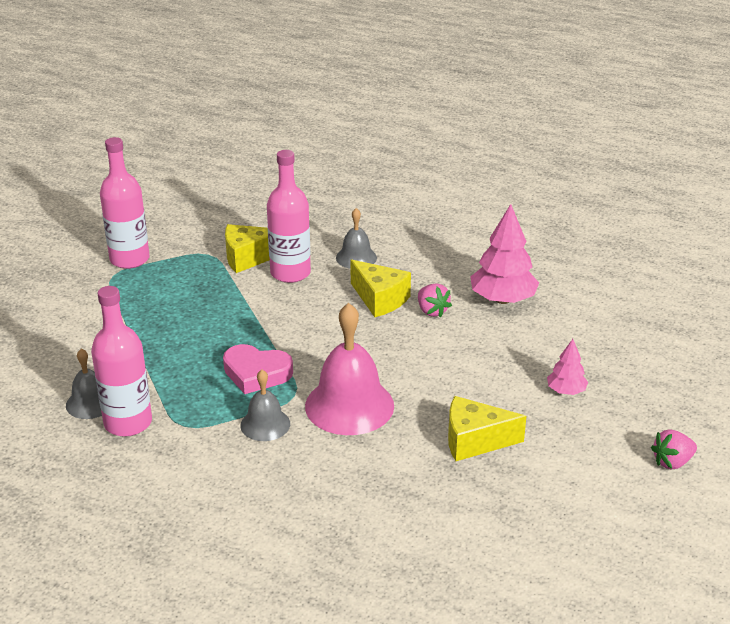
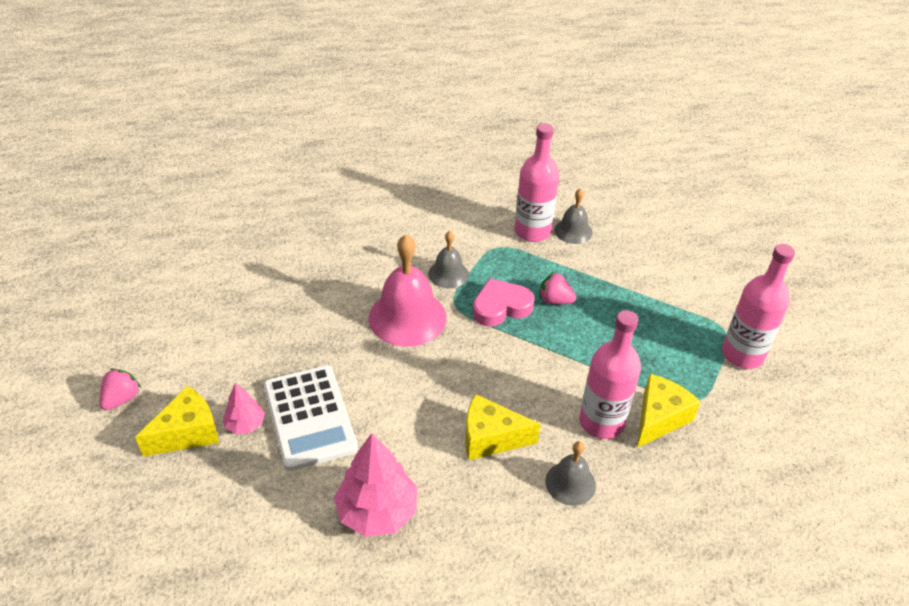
camera: 140 degrees right, 10 degrees up
(432, 311) = (431, 452): pink strawberry -> pink strawberry (555, 300)
(475, 441) = (291, 337): yellow cheese -> yellow cheese (187, 433)
(507, 372) = (309, 417): none -> white calculator

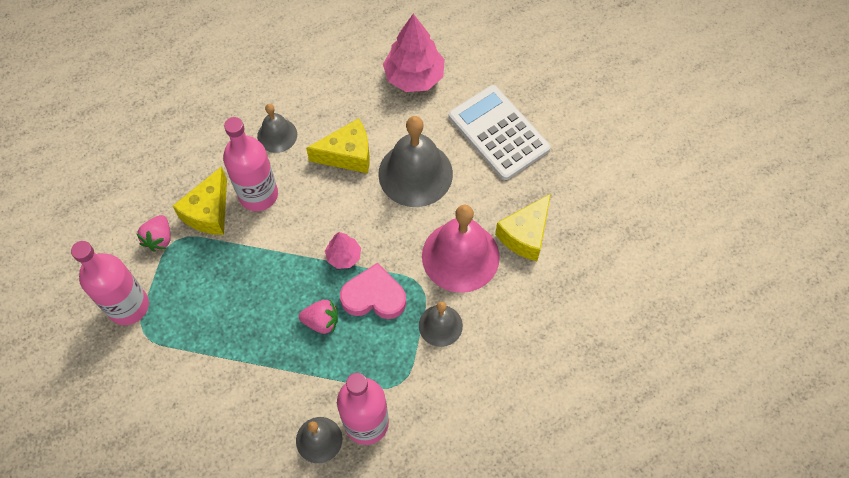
camera: 165 degrees right, 20 degrees up
(122, 399) = (653, 107): pink strawberry -> pink strawberry (159, 239)
(187, 433) = (583, 94): yellow cheese -> yellow cheese (525, 235)
(245, 424) = (544, 113): pink tree -> pink tree (343, 256)
(421, 399) = (415, 173): none -> grey bell
(501, 307) = (374, 296): pink heart -> pink heart turned 135 degrees counterclockwise

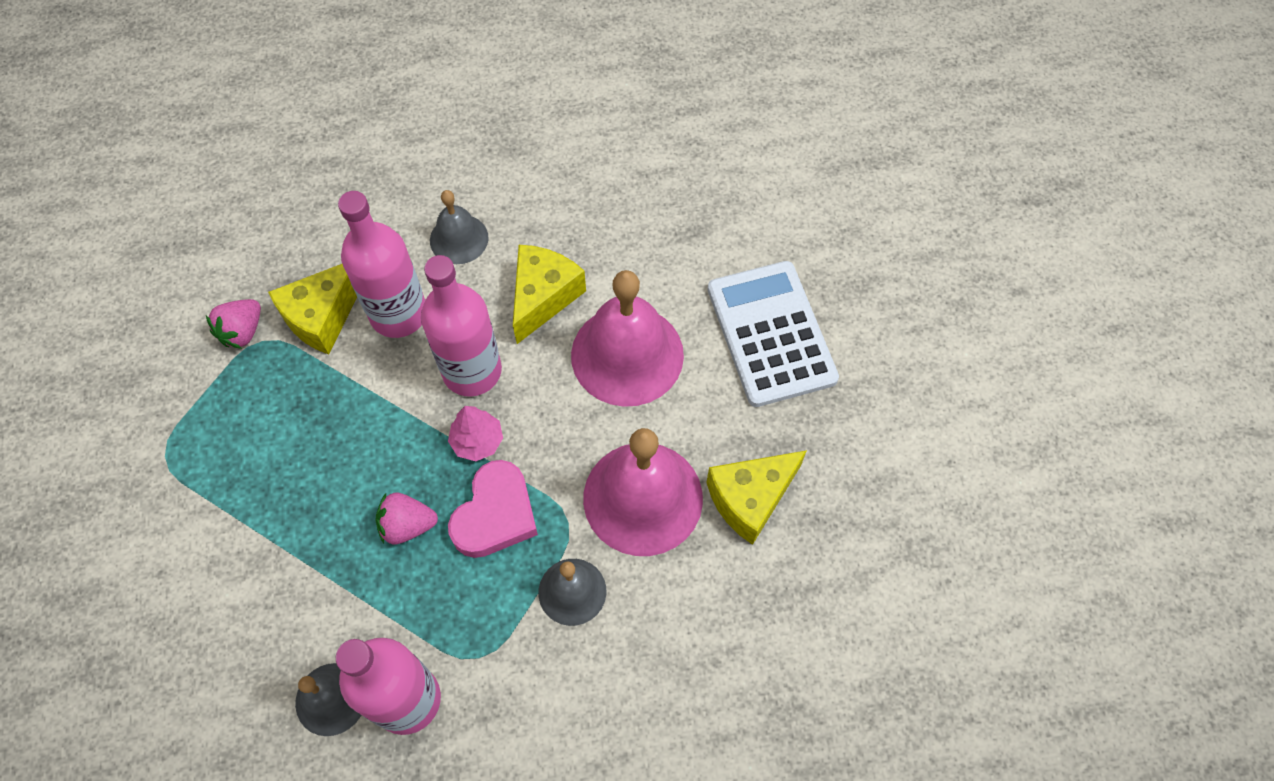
camera: 20 degrees right, 0 degrees up
(128, 306) = (162, 412): pink bottle -> pink bottle (472, 371)
(321, 321) = (407, 525): pink strawberry -> pink strawberry turned 150 degrees clockwise
(347, 155) = (543, 297): yellow cheese -> yellow cheese turned 75 degrees counterclockwise
(374, 296) = (495, 514): pink heart -> pink heart turned 90 degrees clockwise
(414, 77) = (681, 215): pink tree -> none
(415, 173) = (627, 355): grey bell -> pink bell

